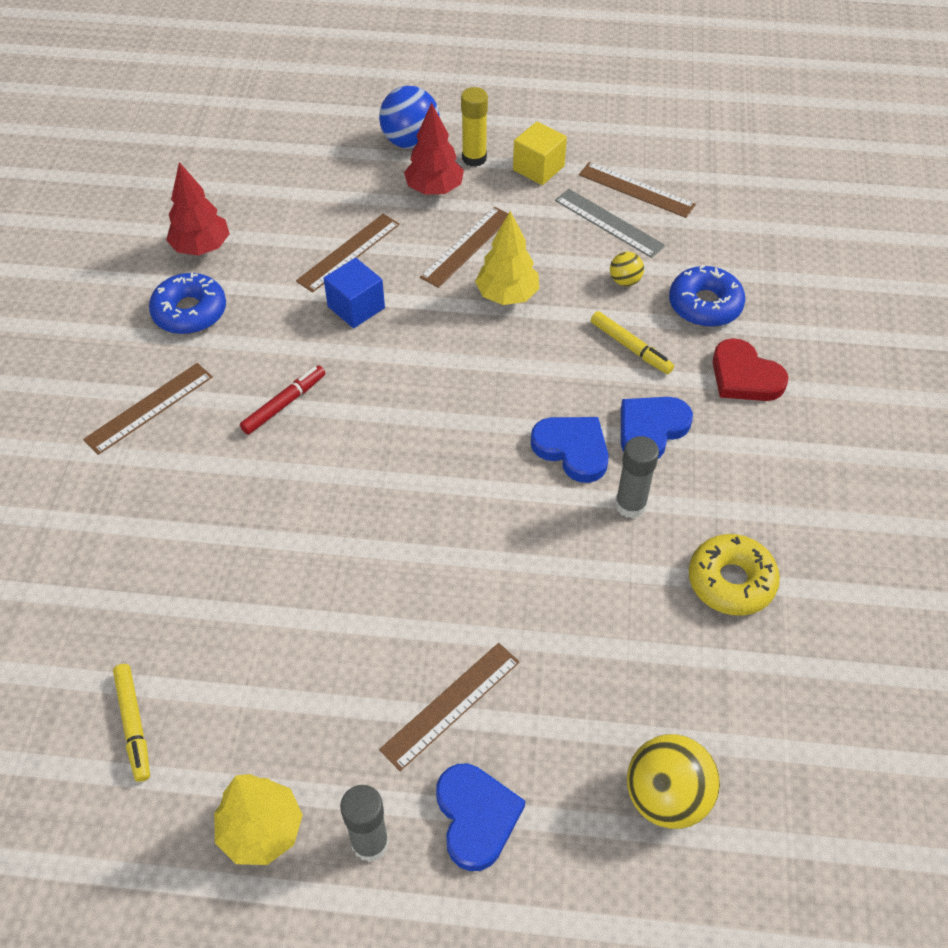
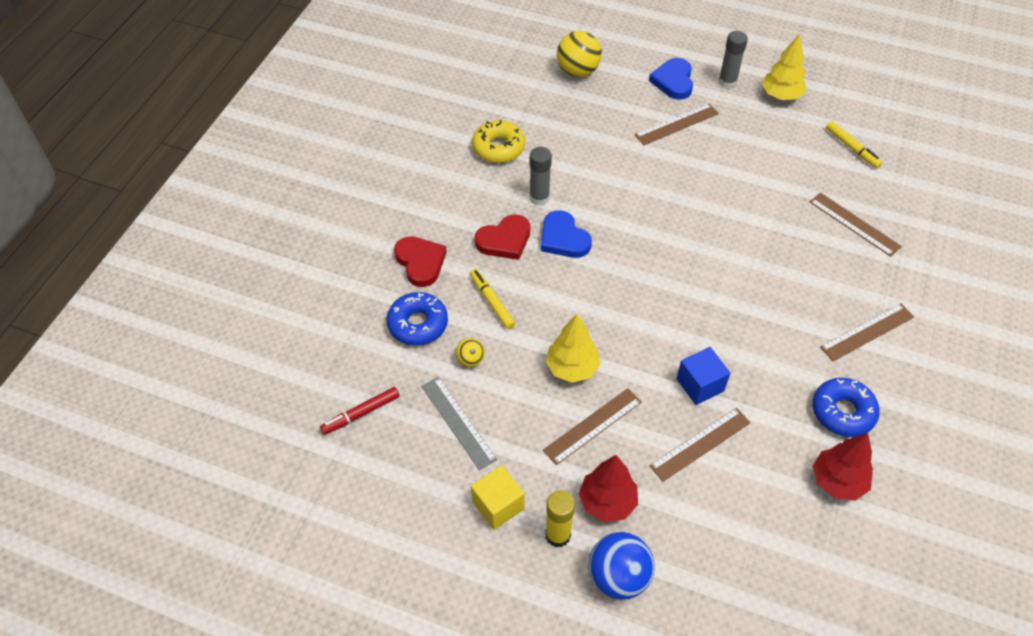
camera: 165 degrees left, 0 degrees up
(134, 725) = (852, 148): yellow marker -> yellow marker turned 150 degrees clockwise
(284, 404) = (763, 313): red marker -> red marker (361, 414)
(636, 190) = (416, 455): brown ruler -> brown ruler (854, 224)
(651, 429) = (504, 240): blue heart -> red heart

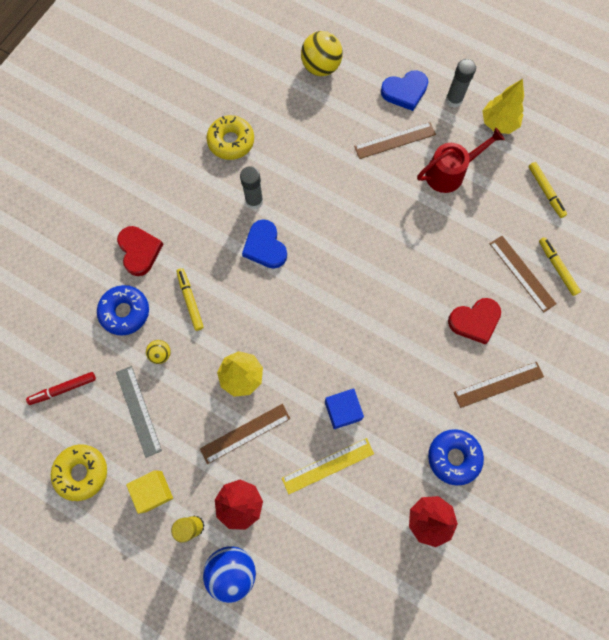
camera: 10 degrees right, 20 degrees up
(404, 499) = (82, 472): none -> yellow donut
(504, 240) = (214, 240): red heart -> red heart (474, 321)
(673, 81) = (405, 91): blue heart -> blue heart turned 120 degrees counterclockwise
(700, 444) = (328, 465): brown ruler -> yellow ruler
(745, 144) = (450, 172): none -> red watering can
(890, 214) = (557, 268): none -> yellow marker

